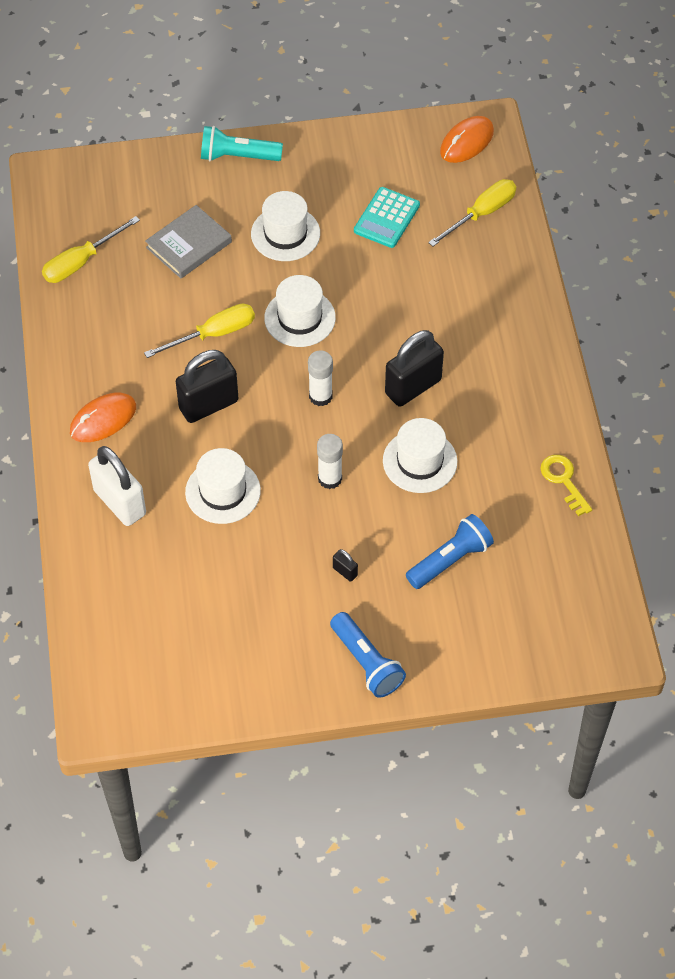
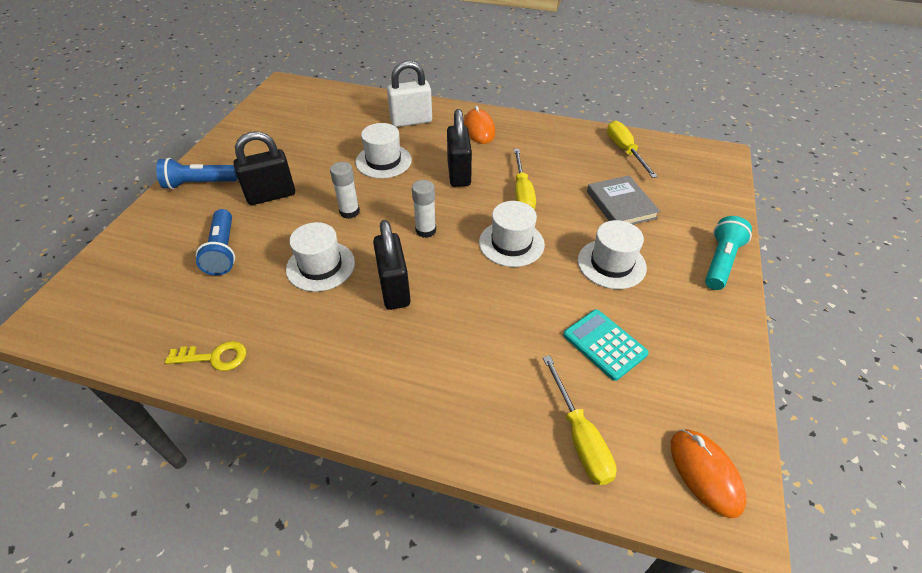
camera: 115 degrees right, 10 degrees down
(345, 571) = (271, 195): black padlock -> black padlock, size x2.36

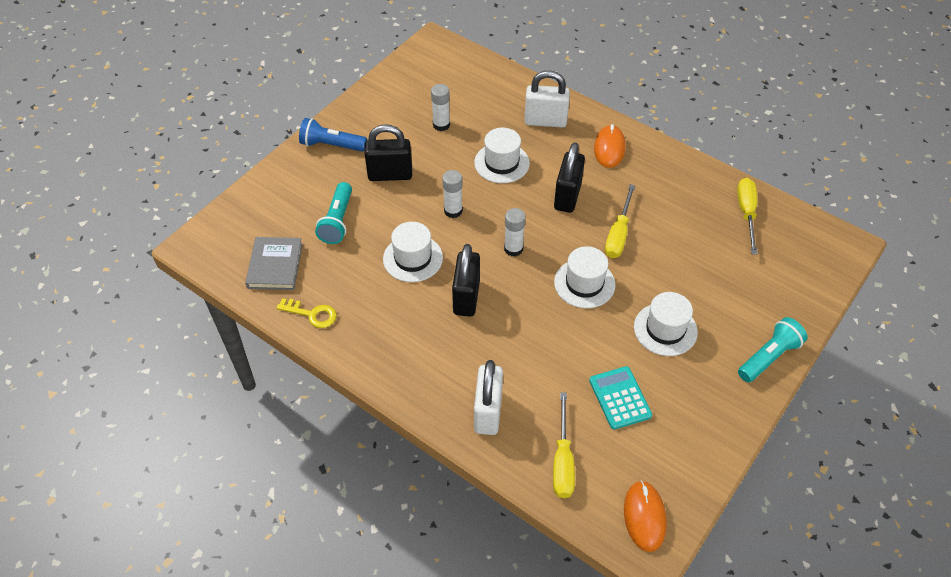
camera: 20 degrees right, 5 degrees up
(223, 251) = (337, 221): blue flashlight -> turquoise flashlight
(311, 144) = (441, 125): none -> white glue stick
(468, 407) = (488, 412): none -> white padlock
(621, 205) = (708, 273): grey book -> grey book (275, 266)

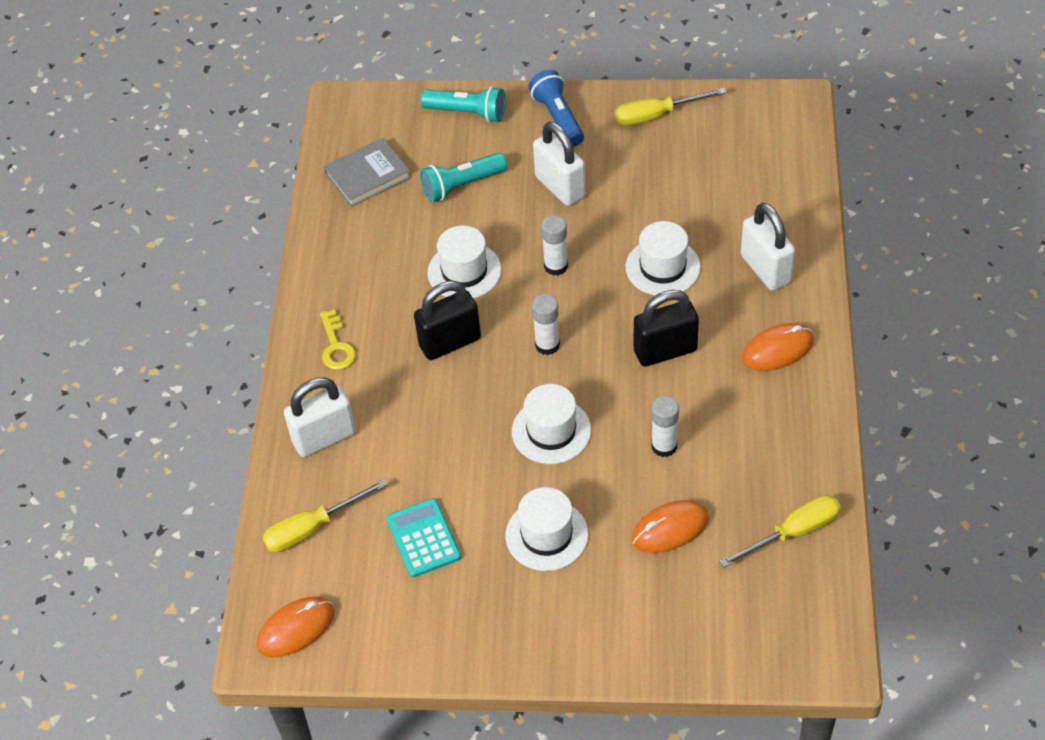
camera: 60 degrees right, 0 degrees up
(312, 314) = (333, 238): yellow key -> yellow key (336, 346)
(390, 174) = (560, 187): black padlock -> white padlock
(441, 125) = (671, 185): white glue stick -> white glue stick (664, 446)
(618, 234) = (649, 425): yellow screwdriver -> yellow screwdriver (657, 115)
(620, 398) = (423, 538): turquoise calculator -> turquoise calculator turned 60 degrees counterclockwise
(704, 266) = (670, 529): none -> orange mouse
(769, 357) = (585, 651): turquoise flashlight -> turquoise flashlight (468, 113)

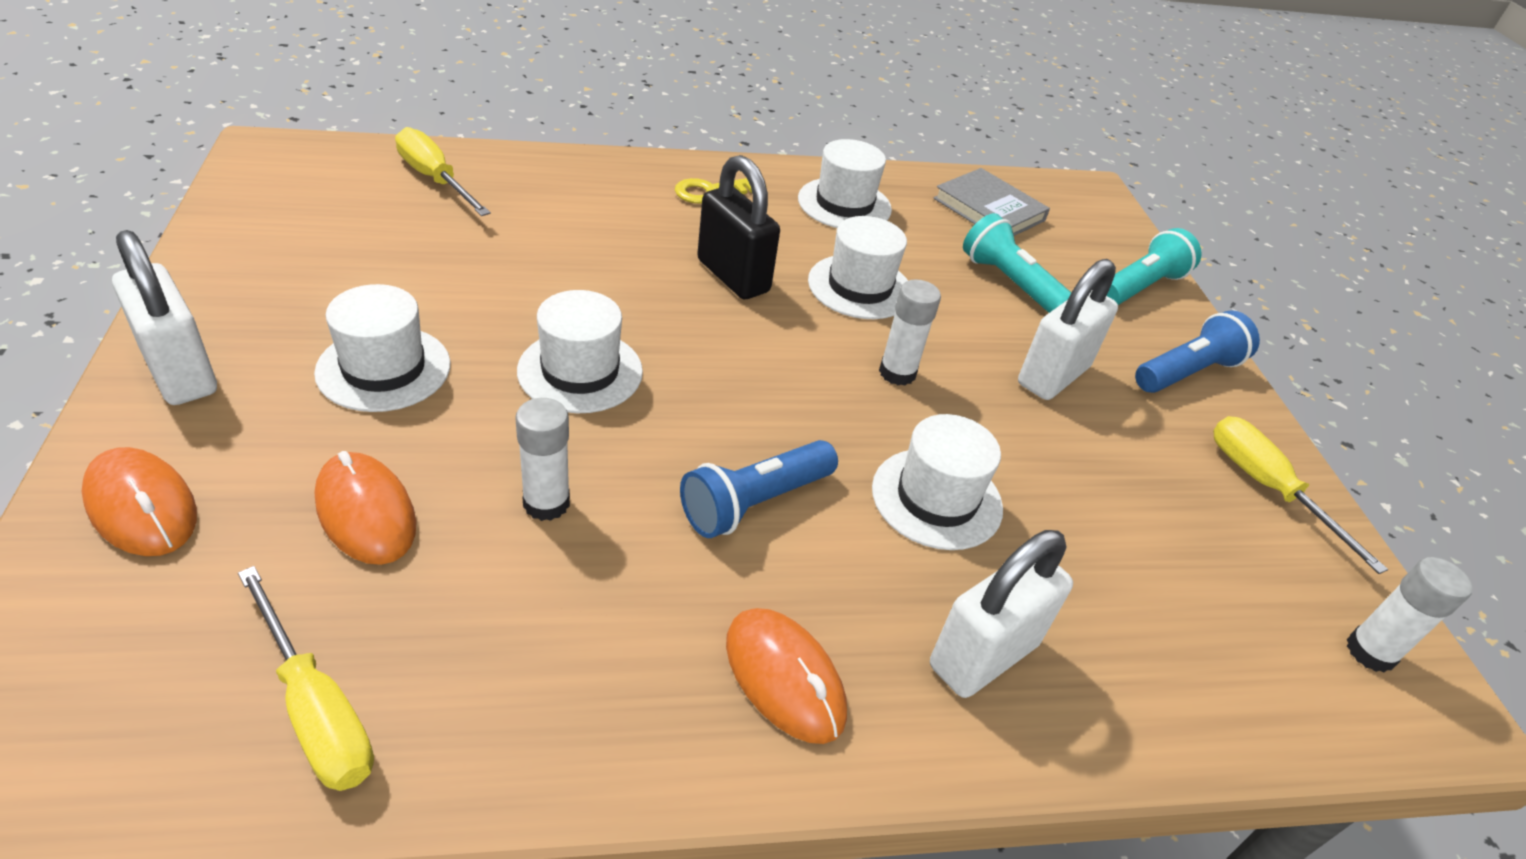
camera: 70 degrees right, 10 degrees down
(296, 629) = (288, 170): orange mouse -> orange mouse (142, 506)
(324, 437) = (571, 185): white padlock -> white padlock (180, 372)
(357, 264) = (844, 204): none -> white hat
(423, 538) = (402, 258): turquoise calculator -> none
(468, 113) = (1141, 287): turquoise flashlight -> turquoise flashlight turned 135 degrees counterclockwise
(547, 345) = (744, 365): white glue stick -> white glue stick (1370, 652)
(665, 351) = (754, 503): black padlock -> blue flashlight

